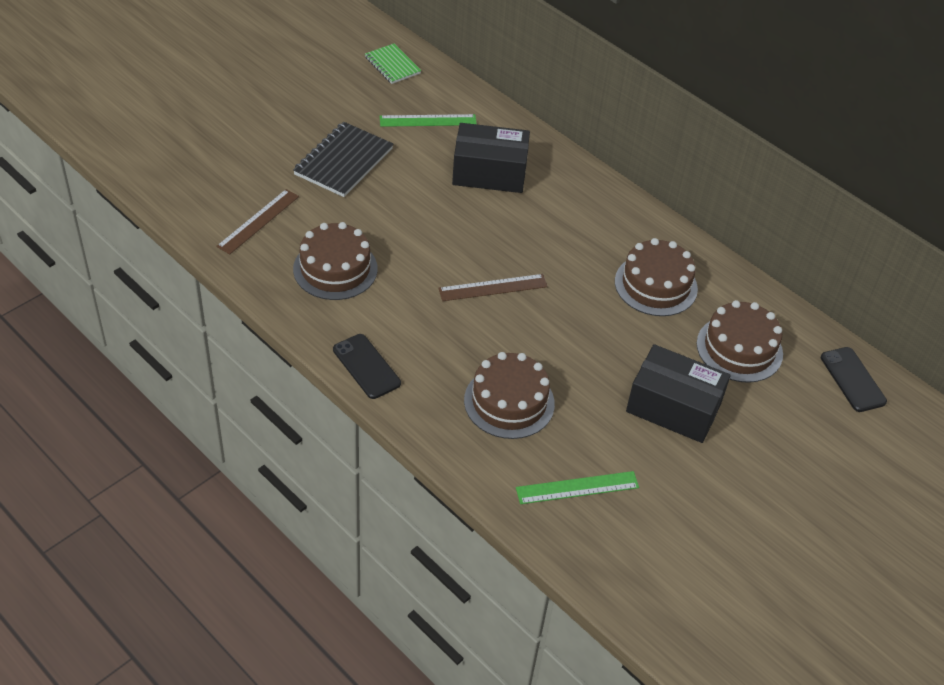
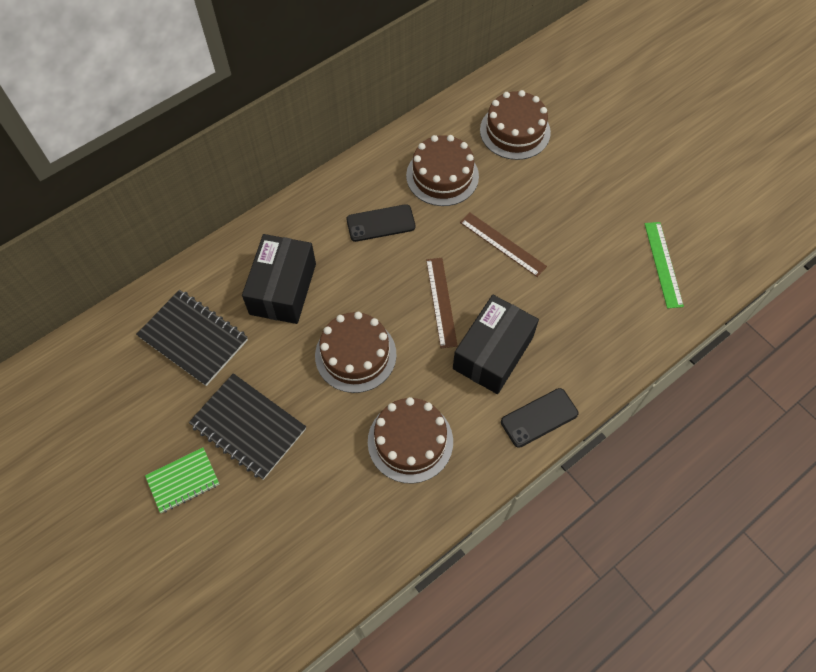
camera: 80 degrees left, 15 degrees up
(258, 221) = (334, 519): brown ruler -> brown ruler (502, 244)
(392, 65) = (91, 368): green notebook -> green notebook (183, 480)
(428, 120) = (193, 339): green ruler -> black notebook
(509, 402) = (577, 303): brown cake -> brown cake (355, 355)
(673, 407) = (578, 186): black box -> black box (493, 353)
(852, 379) = (545, 67): black phone -> black phone (380, 223)

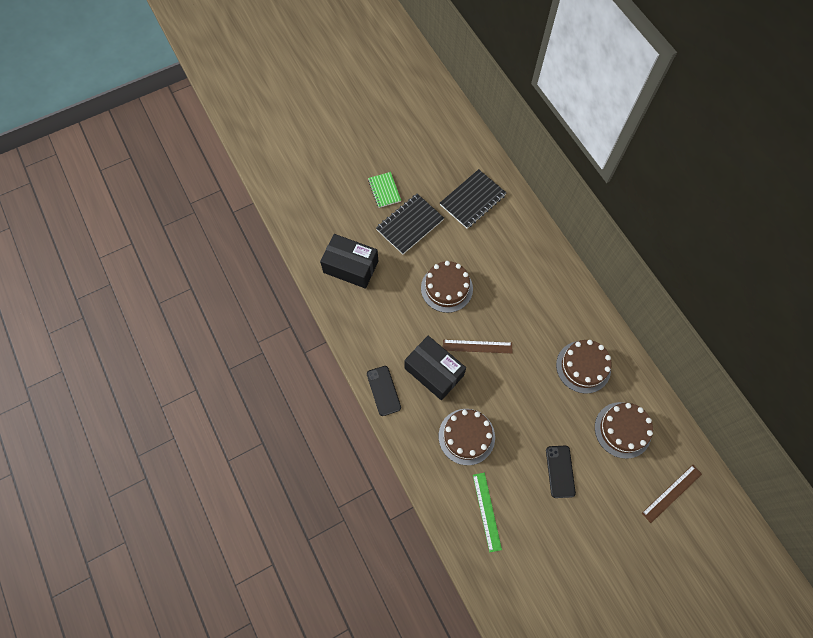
camera: 100 degrees right, 5 degrees up
(283, 289) = (500, 252): black box -> black box (350, 267)
(380, 223) = (545, 318): black phone -> black phone (560, 471)
(410, 441) = (383, 311): brown cake -> brown cake (466, 436)
(502, 244) = (518, 397): brown ruler -> brown ruler (671, 493)
(663, 264) = (486, 511): green ruler -> green ruler turned 75 degrees clockwise

